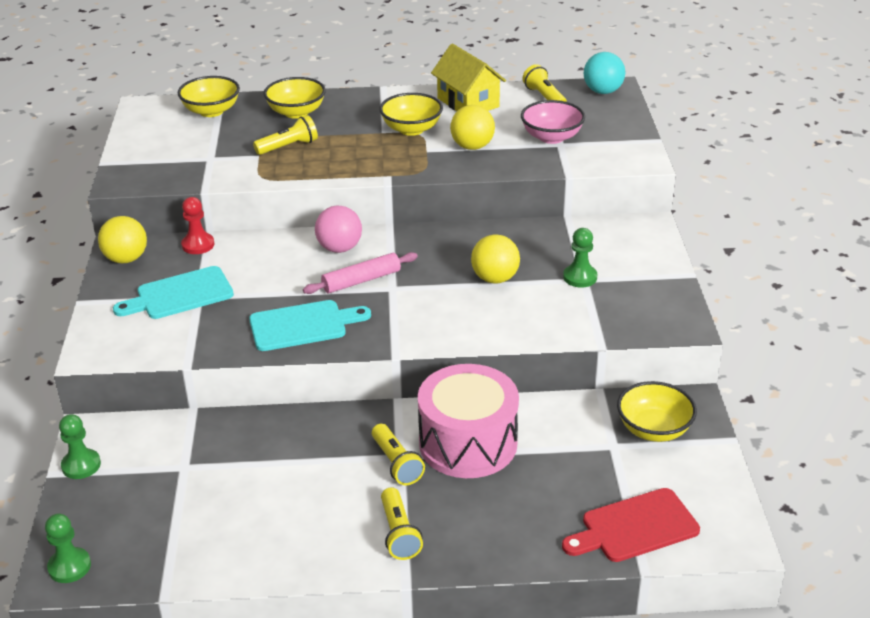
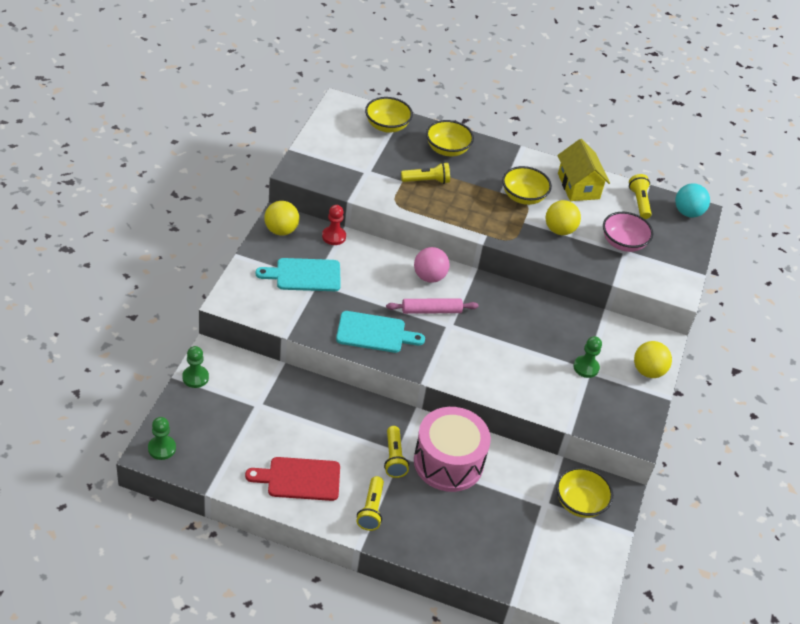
camera: 15 degrees right, 10 degrees up
(495, 278) = (525, 345): yellow ball -> yellow ball (648, 371)
(634, 527) = (525, 569): red cutting board -> red cutting board (299, 479)

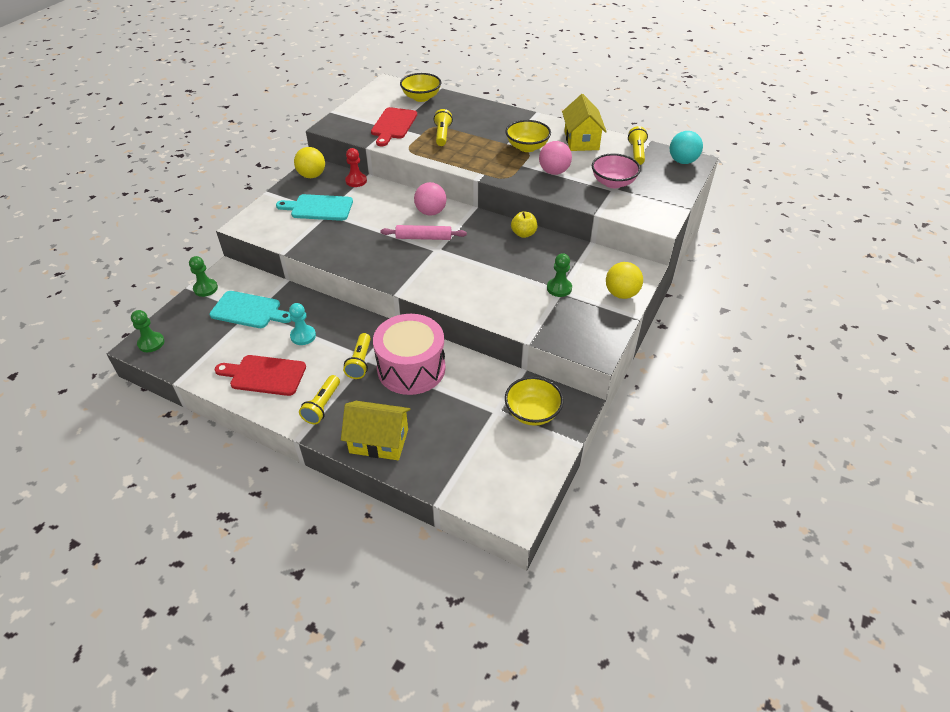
camera: 15 degrees right, 0 degrees up
(324, 431) = (303, 336): none -> turquoise pawn
(368, 168) = (393, 125): none -> red cutting board
(375, 333) = (365, 253): turquoise cutting board -> turquoise cutting board (249, 311)
(427, 181) = (442, 135): yellow flashlight -> yellow flashlight turned 90 degrees counterclockwise
(439, 543) = (379, 441): none -> yellow house
(447, 149) = (468, 114): yellow bowl -> none
(534, 302) = (523, 234): none -> yellow apple
(559, 230) = (554, 172): yellow ball -> pink ball

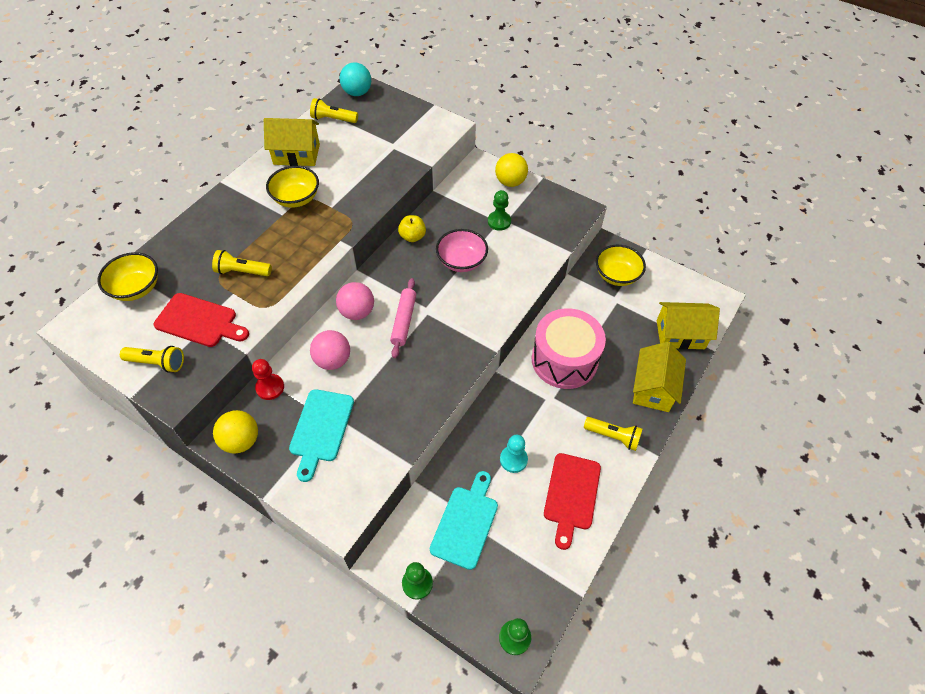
camera: 85 degrees left, 10 degrees up
(360, 362) = (555, 403): yellow flashlight -> yellow flashlight (157, 363)
(453, 470) = (680, 334): none -> yellow house
(554, 172) = (351, 183): pink ball -> pink ball (333, 360)
(613, 183) = (382, 144): pink bowl -> pink bowl (461, 261)

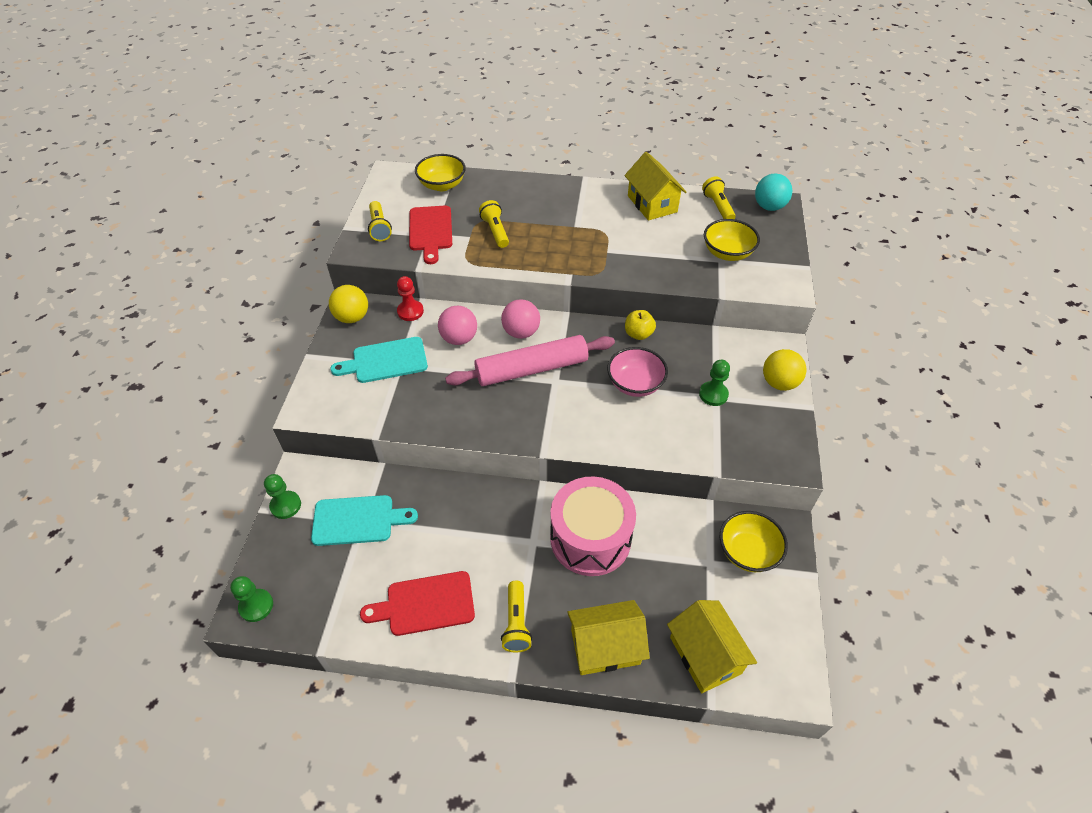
camera: 65 degrees right, 5 degrees down
(296, 198) = (599, 226): yellow bowl -> yellow bowl (727, 253)
(404, 321) = (532, 369): pink rolling pin -> pink rolling pin, size x1.68
(513, 459) = (443, 535): turquoise pawn -> none

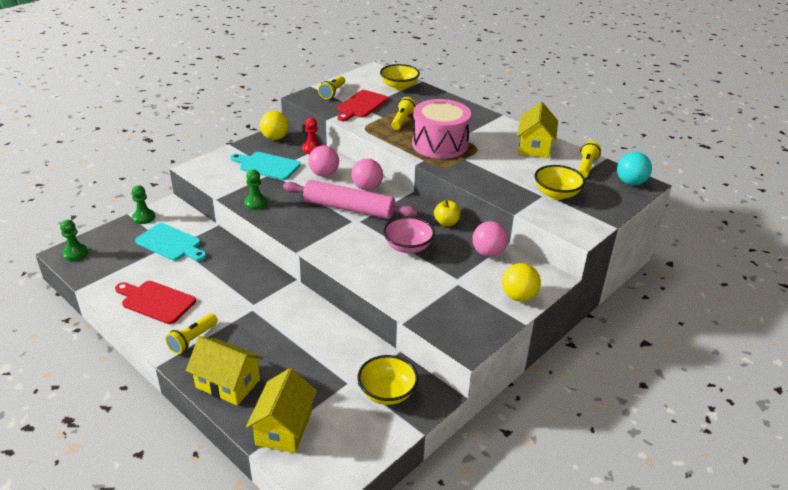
camera: 35 degrees right, 15 degrees down
(590, 538) = (290, 325): pink drum -> pink drum (440, 144)
(708, 348) = (488, 253): none -> pink ball
(713, 394) = (457, 278): green pawn -> green pawn (256, 203)

